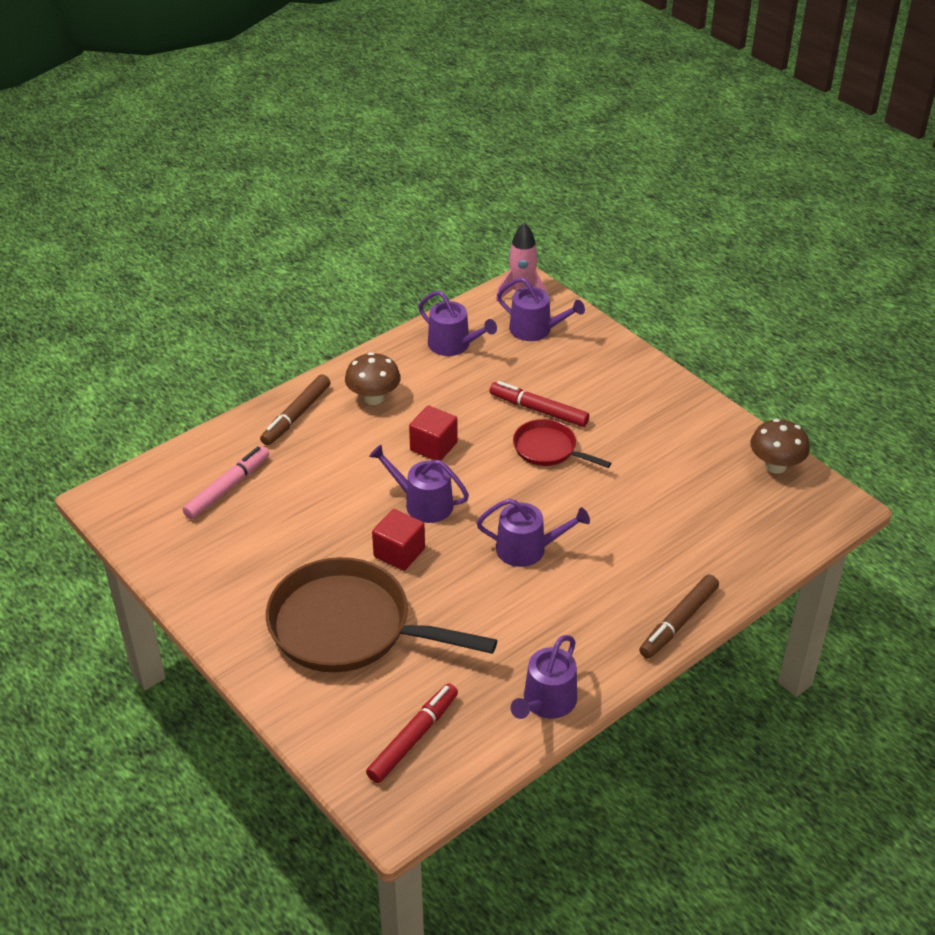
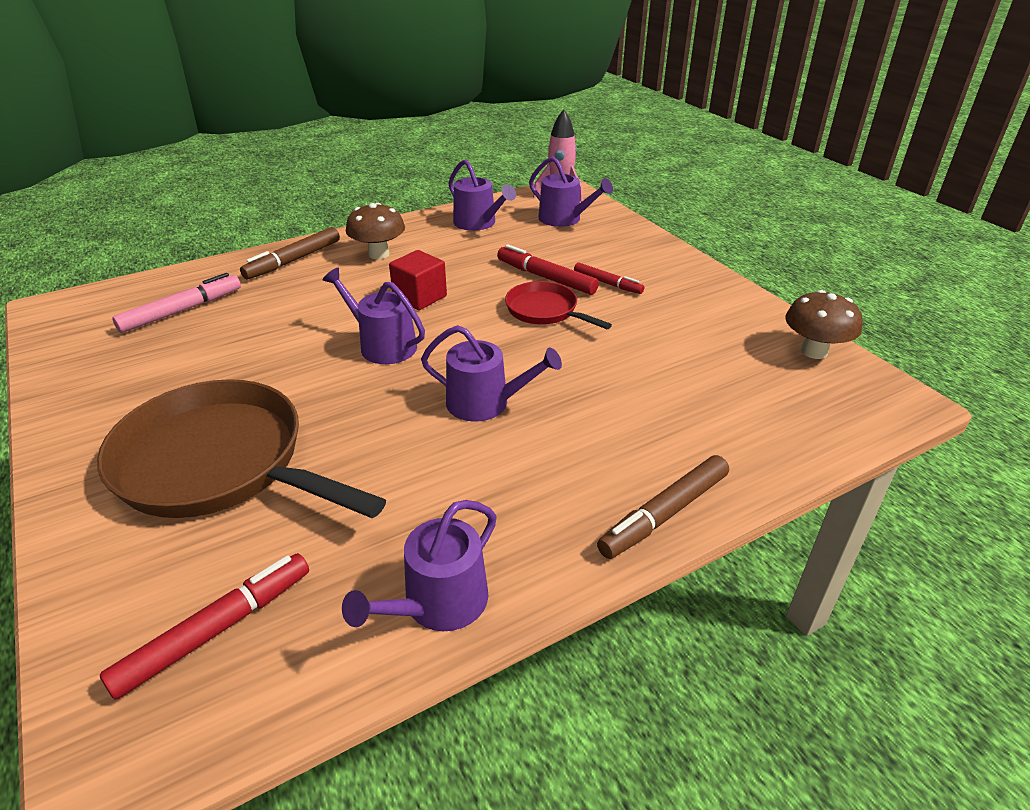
camera: 10 degrees right, 5 degrees down
(399, 552) = (329, 390): red cube -> none
(594, 410) = (607, 283): none -> red marker

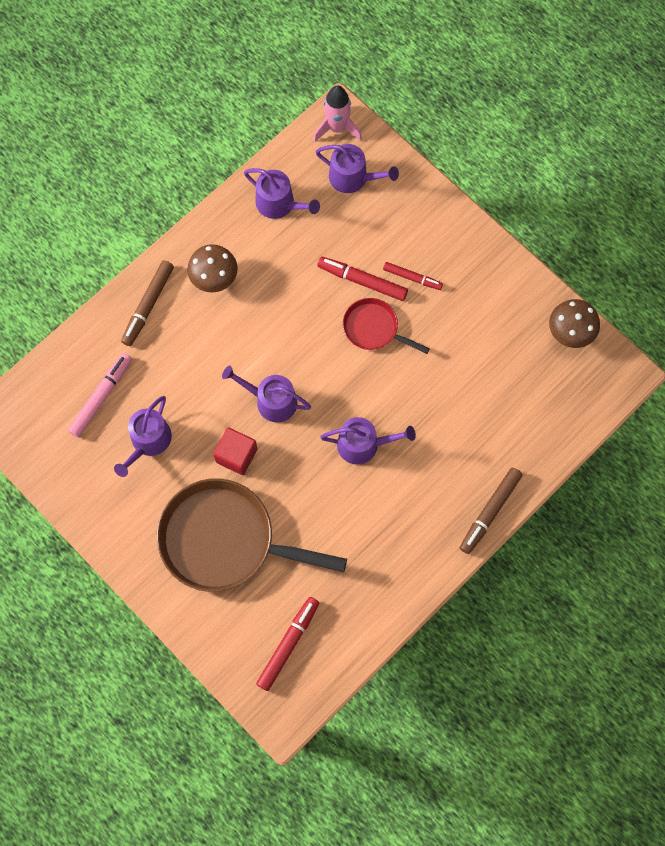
camera: 15 degrees left, 35 degrees up
(420, 297) = (273, 333): red cube -> red cube (236, 455)
(438, 603) = (388, 601): purple watering can -> purple watering can (148, 441)

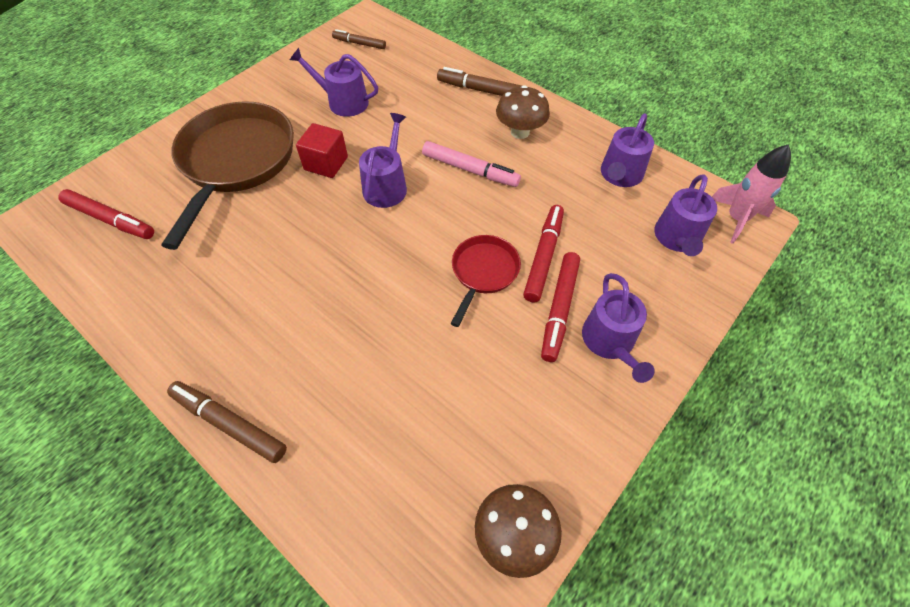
camera: 85 degrees right, 15 degrees down
(49, 426) = (359, 44): none -> brown marker
(101, 397) = (387, 70): pink marker -> pink marker (469, 169)
(363, 444) = (333, 271): purple watering can -> purple watering can (610, 342)
(412, 277) = (559, 309): red marker -> red marker, size x1.52

